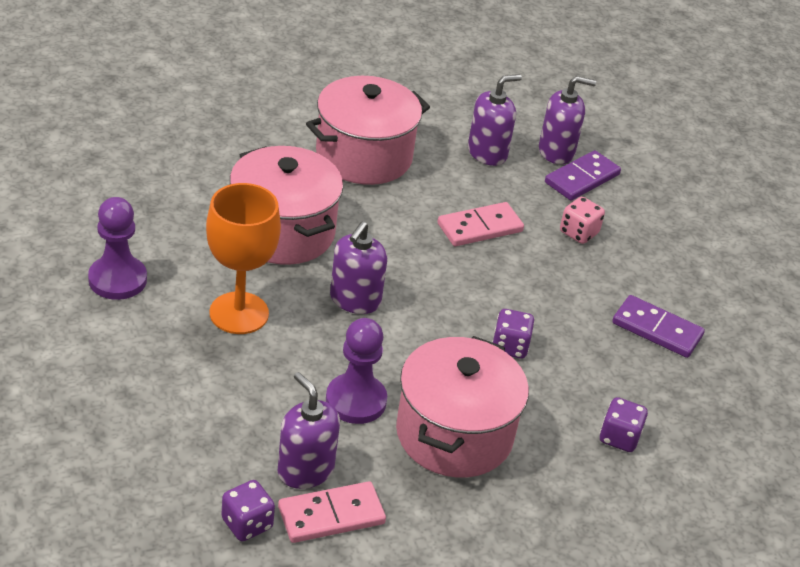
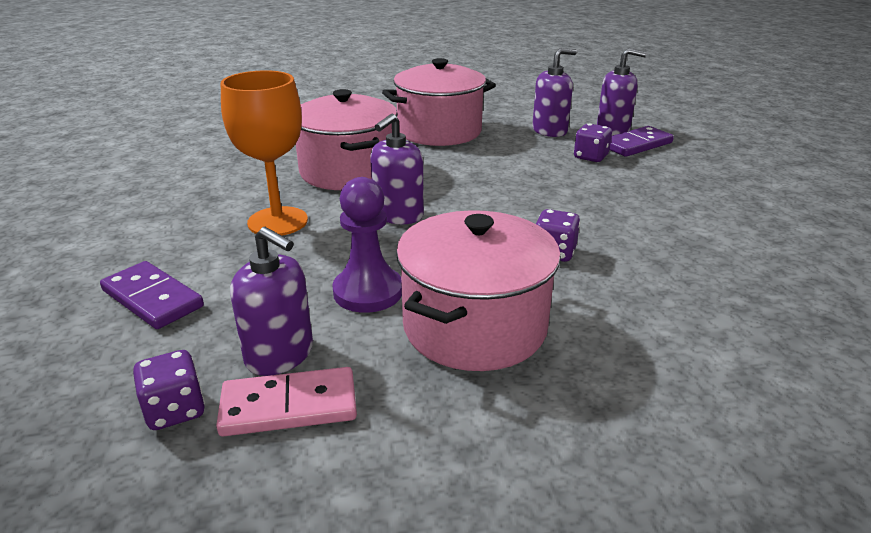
camera: 15 degrees right, 10 degrees down
(117, 279) = (178, 197): purple pawn -> none
(305, 470) = (280, 355): purple soap dispenser -> purple soap dispenser turned 150 degrees clockwise
(479, 227) = (535, 171): pink domino -> none
(578, 233) = (633, 176): pink dice -> none
(619, 437) = (685, 338): purple dice -> purple dice (590, 157)
(657, 329) = (722, 243): purple domino -> purple domino (153, 298)

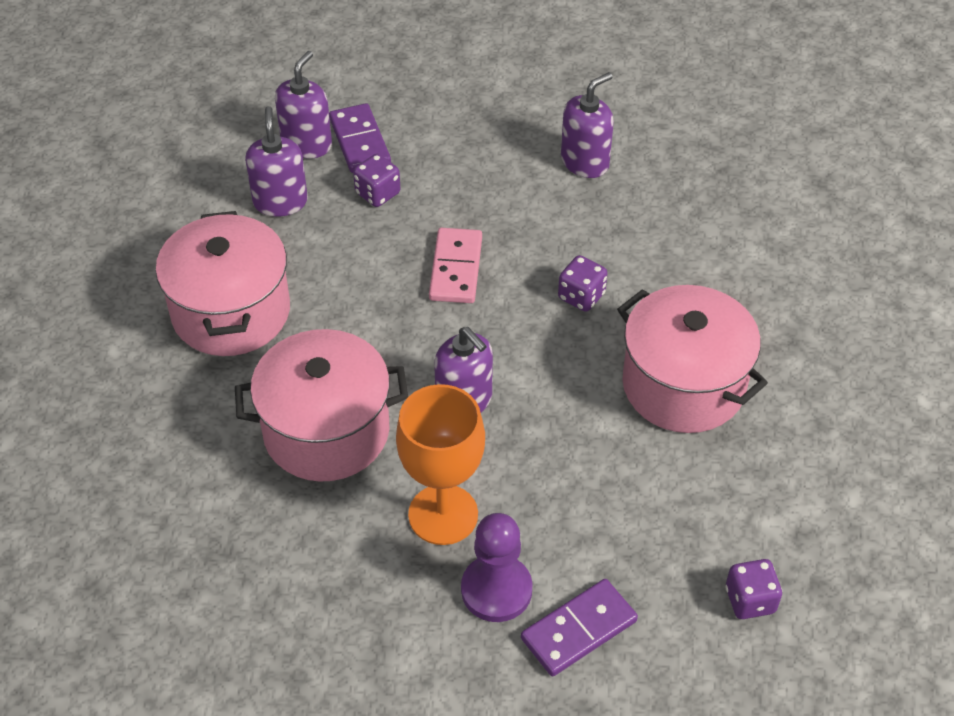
camera: 75 degrees left, 20 degrees up
(280, 355) = (693, 526): purple soap dispenser -> purple soap dispenser (585, 162)
(289, 406) = (758, 523): pink domino -> pink domino (455, 268)
(368, 292) = (612, 451): purple pawn -> purple pawn (496, 590)

